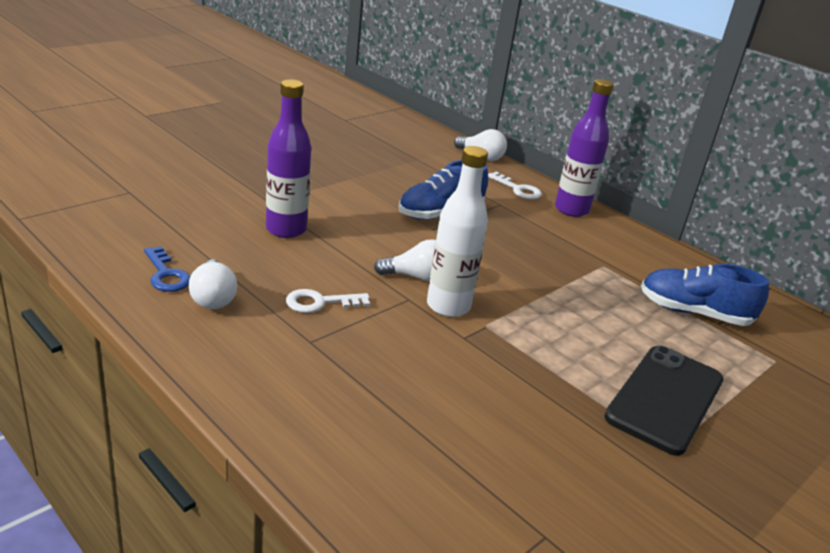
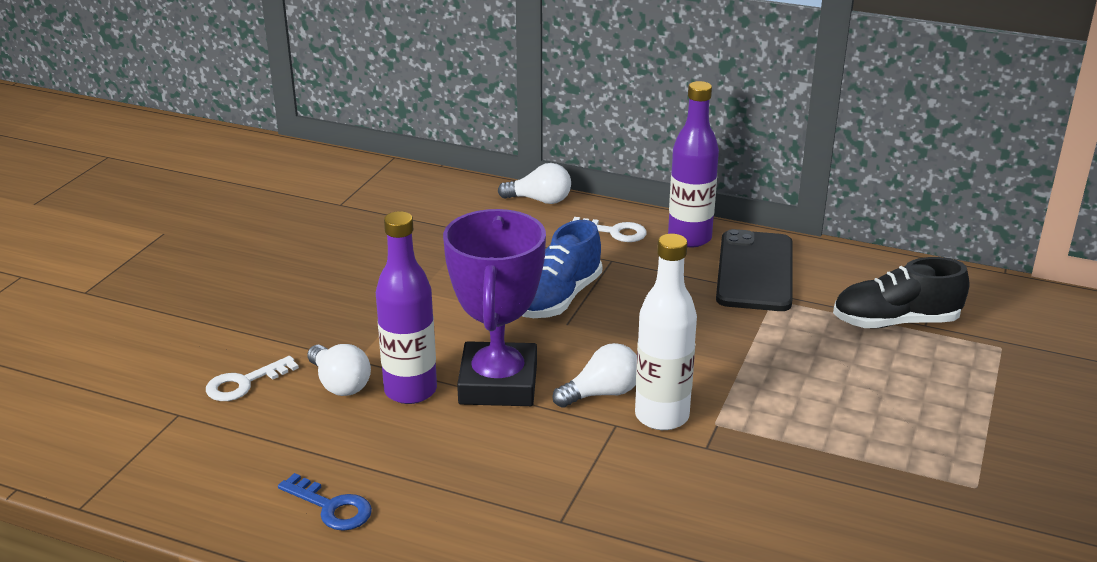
camera: 20 degrees left, 0 degrees up
(213, 297) = (411, 513): white light bulb -> white light bulb (339, 384)
(320, 302) = (530, 469): white key -> white key (244, 383)
(349, 246) = (498, 383): none -> purple trophy
(665, 398) = (936, 434): black phone -> black phone (755, 271)
(693, 313) = (895, 322): blue shoe -> black shoe

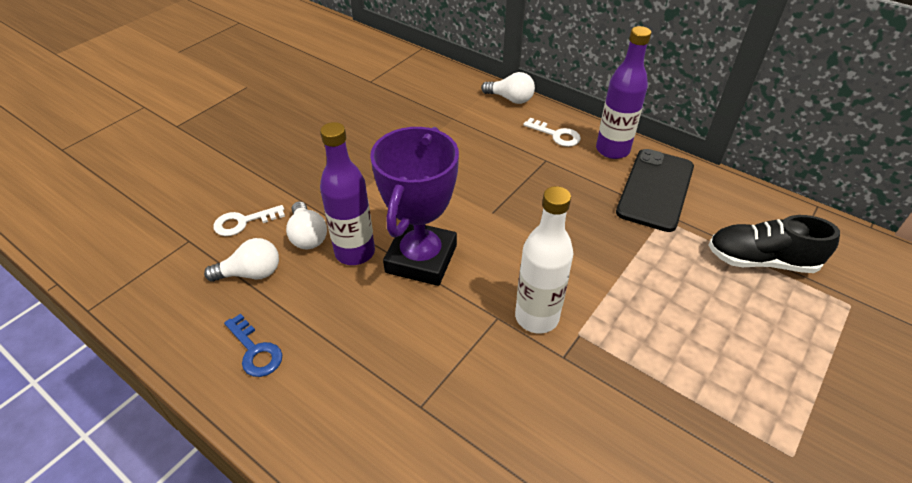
camera: 15 degrees right, 15 degrees up
(558, 298) = (494, 188): blue shoe -> none
(602, 393) = (496, 284): white light bulb -> white light bulb (251, 273)

